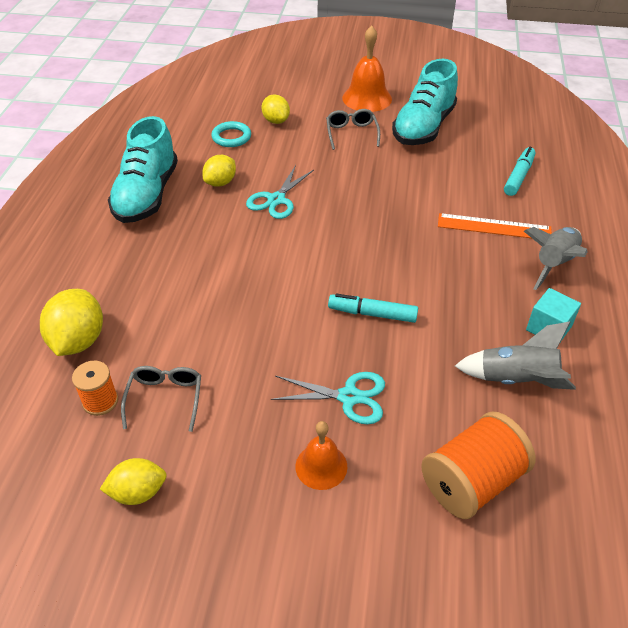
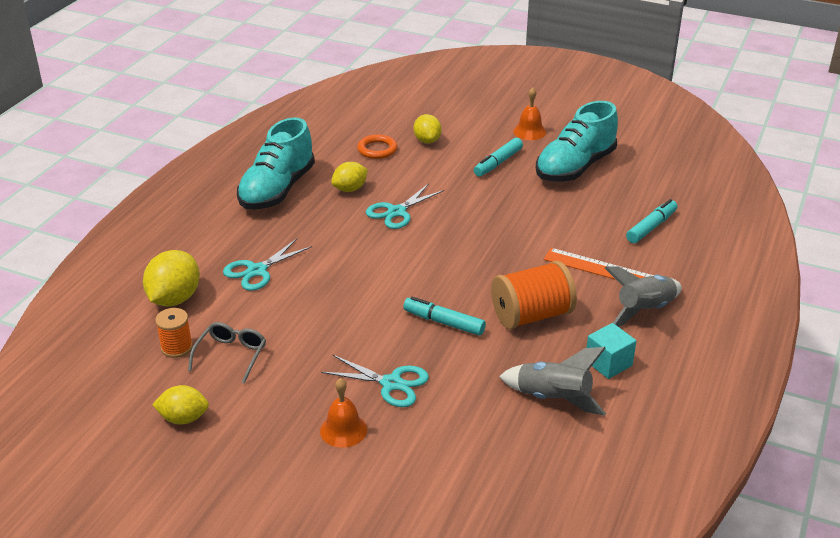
camera: 15 degrees right, 10 degrees down
(157, 290) = (257, 271): none -> turquoise scissors
(231, 137) = (377, 150): turquoise ring -> orange ring
(351, 134) = (498, 163): grey glasses -> turquoise marker
(367, 98) = (529, 131): orange bell -> orange bell, size x0.63
(472, 481) = (471, 467): orange spool -> orange spool (532, 315)

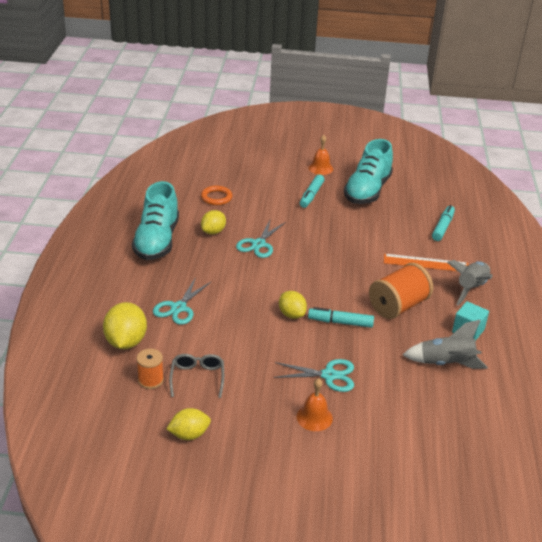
camera: 20 degrees left, 0 degrees up
(427, 140) = (250, 185): yellow lemon -> yellow lemon (291, 314)

